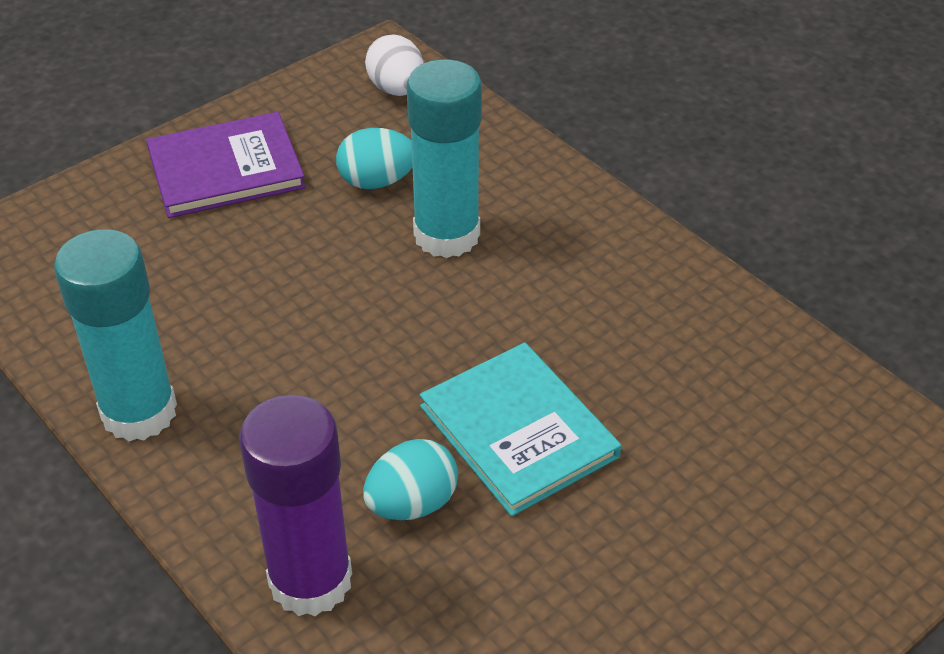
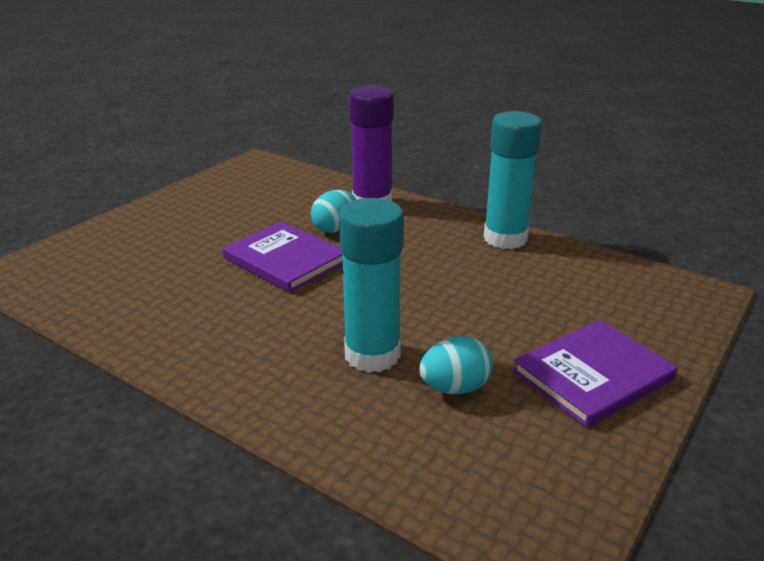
camera: 165 degrees right, 15 degrees down
(397, 89) = (498, 498): white egg -> none
(518, 431) = (285, 260): turquoise book -> purple book

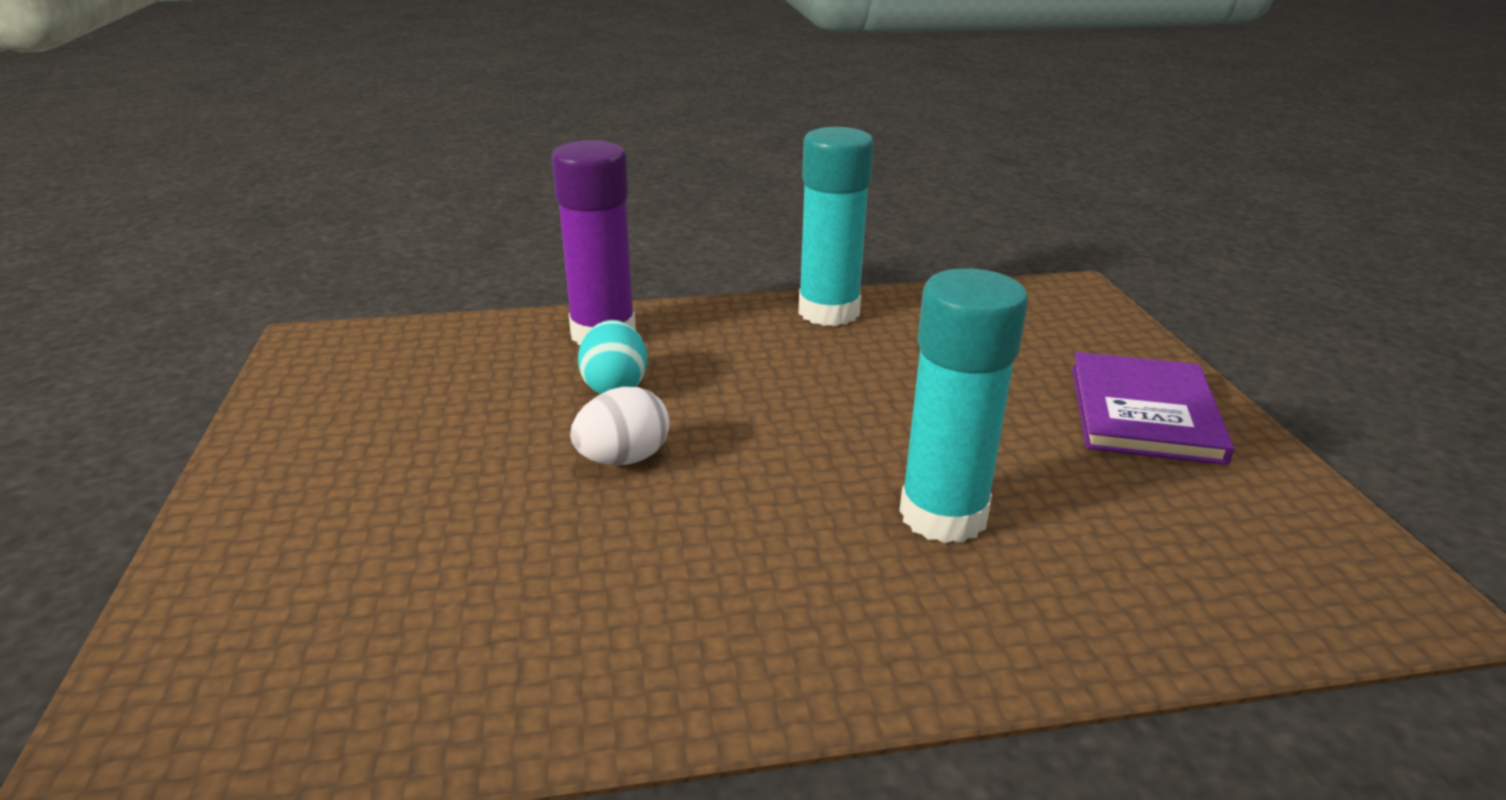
camera: 45 degrees left, 0 degrees up
(285, 260) = (623, 459): purple book -> white egg
(454, 388) = (1076, 498): turquoise egg -> none

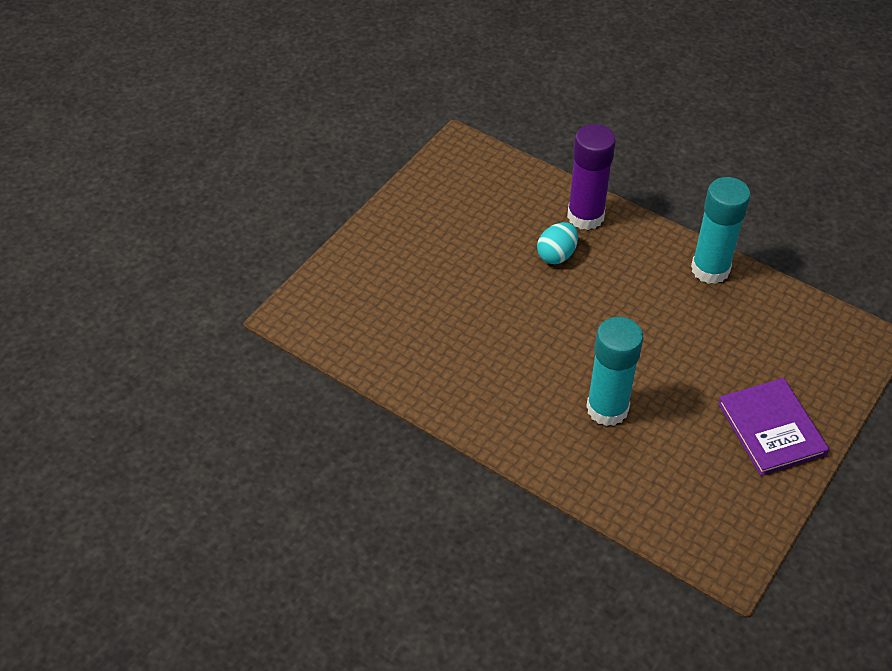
camera: 45 degrees right, 20 degrees up
(623, 459) = (520, 298): white egg -> none
(1144, 412) = (771, 428): purple book -> purple book turned 75 degrees counterclockwise

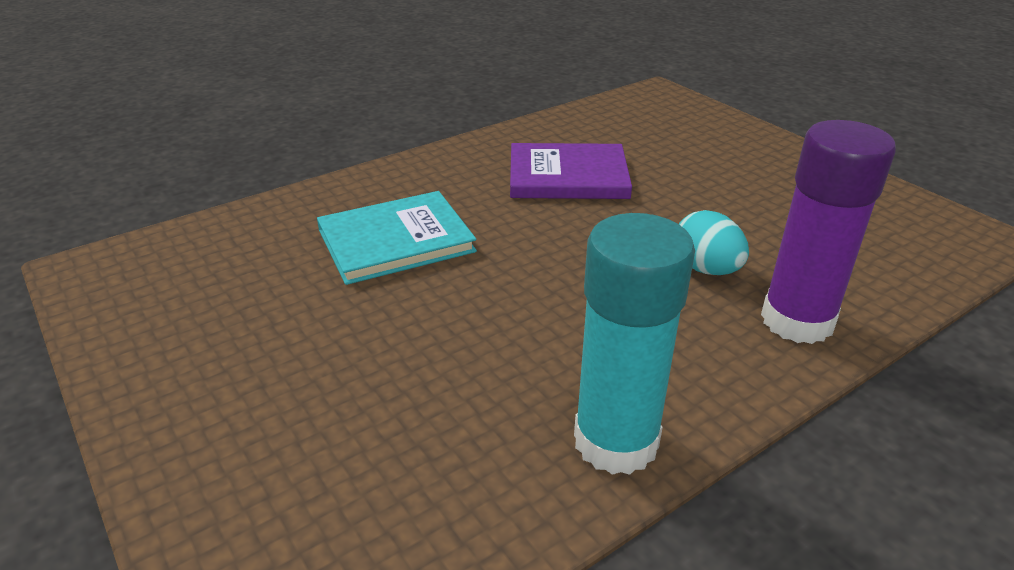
camera: 110 degrees right, 15 degrees down
(607, 408) = (396, 241): turquoise glue stick -> turquoise book
(771, 428) = (222, 384): purple book -> purple book (568, 176)

